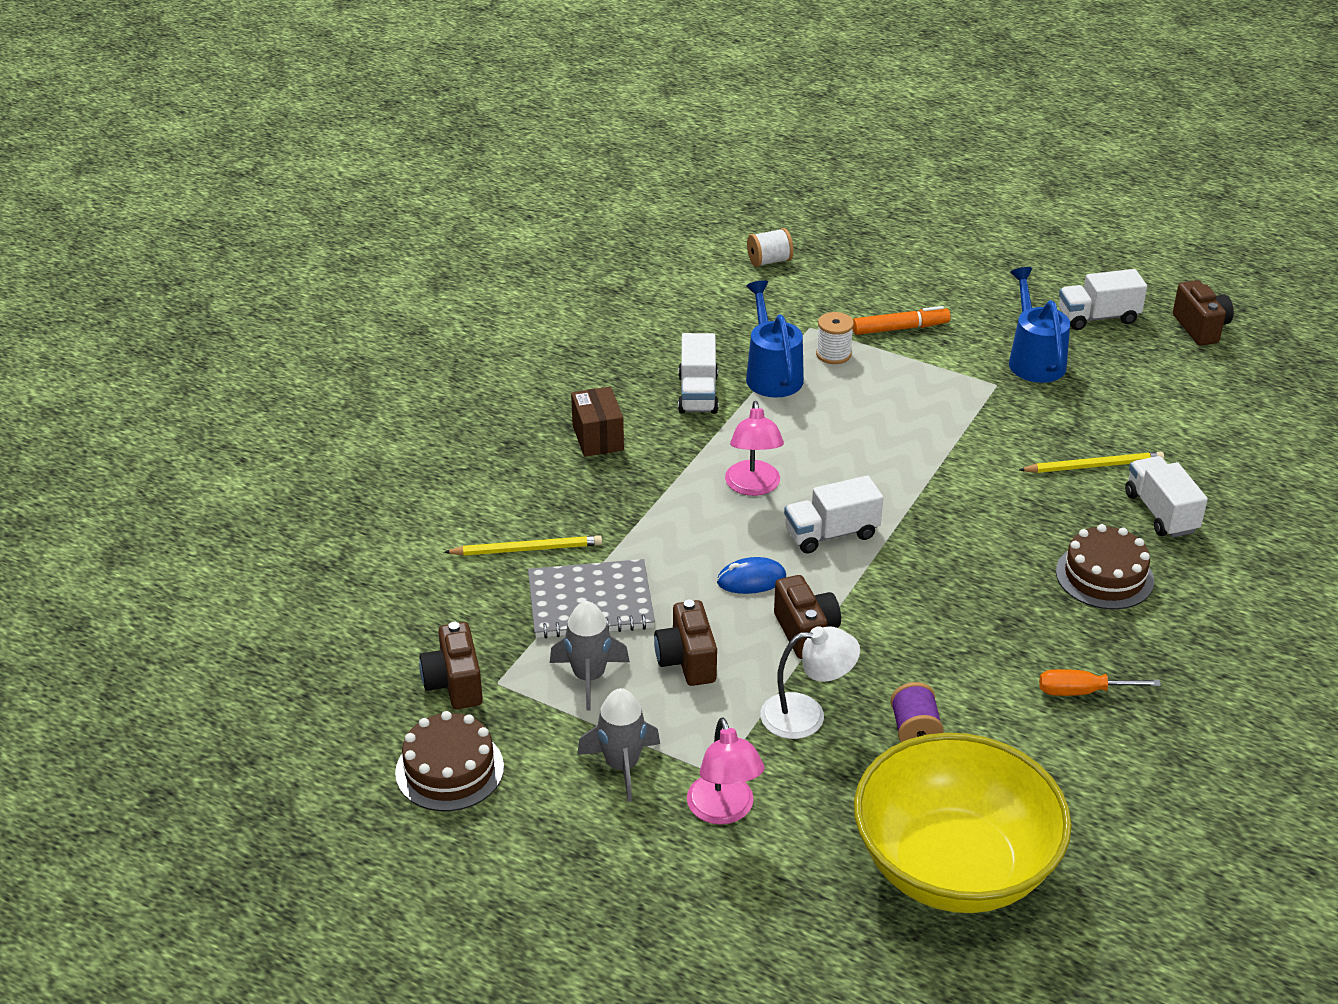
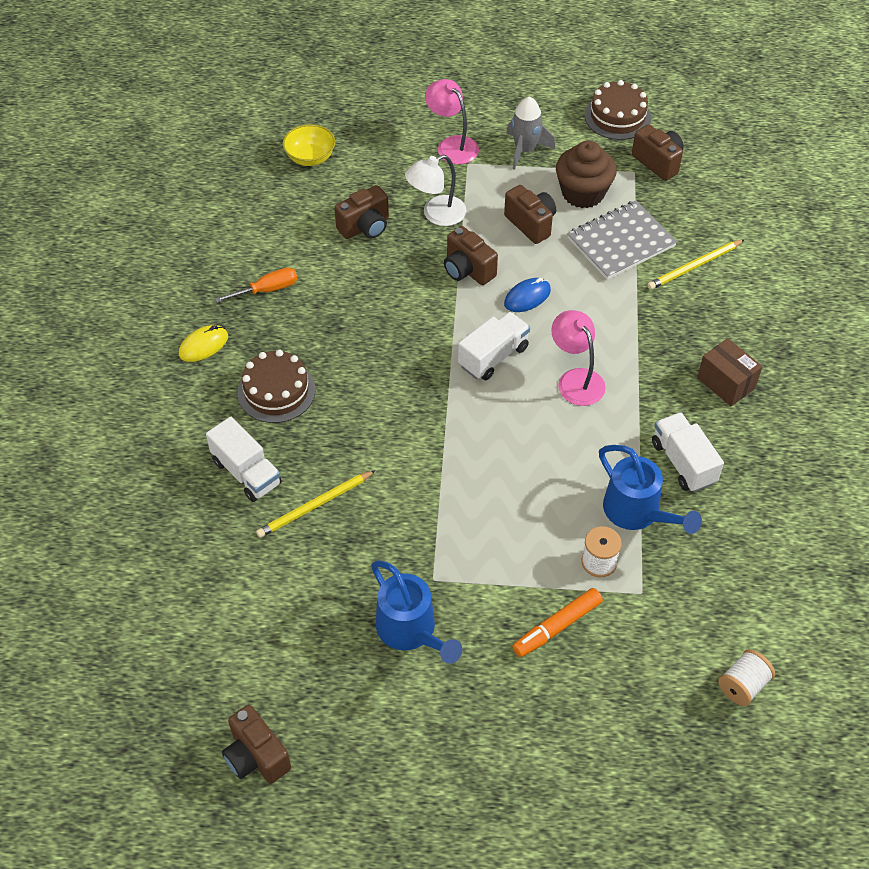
camera: 155 degrees right, 15 degrees up
(589, 677) = (583, 193): grey rocket -> brown cupcake
(914, 731) = (365, 227): purple spool -> brown camera
(953, 867) = (310, 157): yellow bowl -> yellow bowl, size x0.41
(1098, 317) = (368, 730): white truck -> none
(1185, 651) = (203, 345): none -> yellow mouse

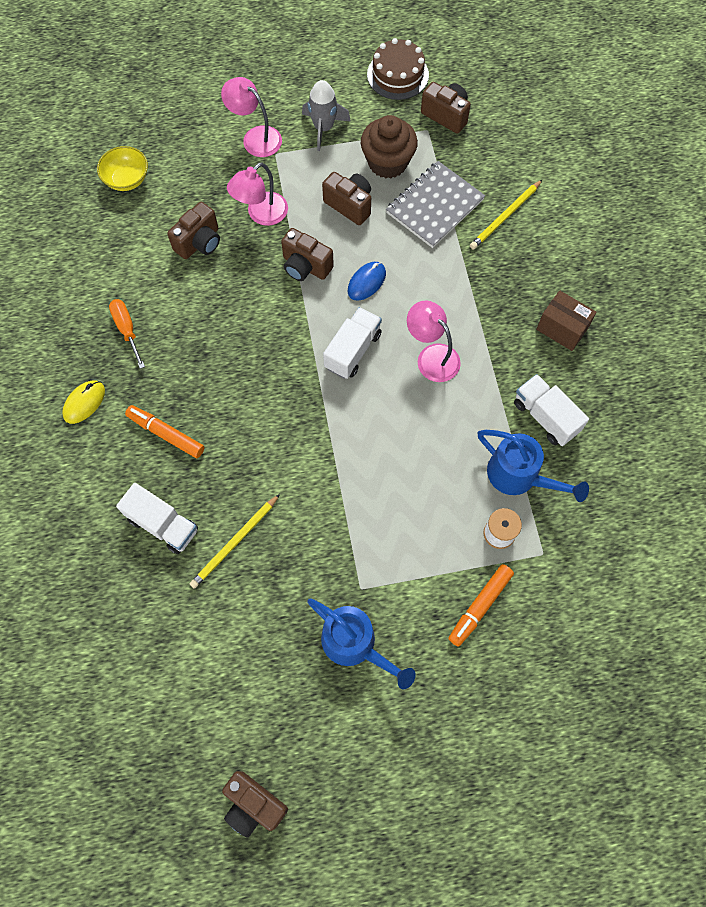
camera: 15 degrees left, 15 degrees up
(267, 290) = (127, 330): orange screwdriver -> orange screwdriver turned 75 degrees counterclockwise
(276, 391) = (166, 434): brown cake -> orange marker
(436, 214) = (261, 214): white lamp -> pink lamp
(743, 685) = (649, 620): white spool -> none

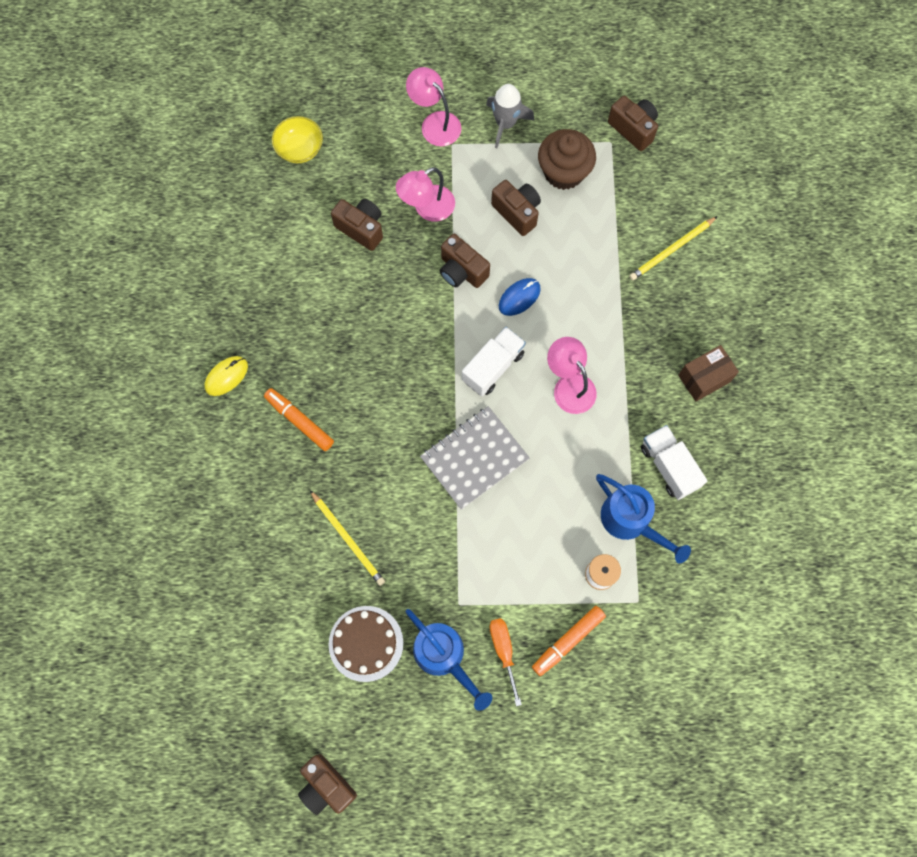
camera: 10 degrees right, 5 degrees up
(127, 330) = (277, 309): orange screwdriver -> orange screwdriver (503, 651)
(163, 525) = (283, 510): white truck -> none
(199, 242) = (361, 228): brown camera -> brown camera turned 105 degrees counterclockwise
(234, 542) = (348, 539): yellow pencil -> yellow pencil turned 90 degrees counterclockwise
(397, 75) = (592, 75): brown cake -> brown cake (366, 643)
(434, 206) = (602, 227): grey notebook -> grey notebook (474, 458)
(562, 328) = (704, 378): brown box -> brown box turned 75 degrees counterclockwise

